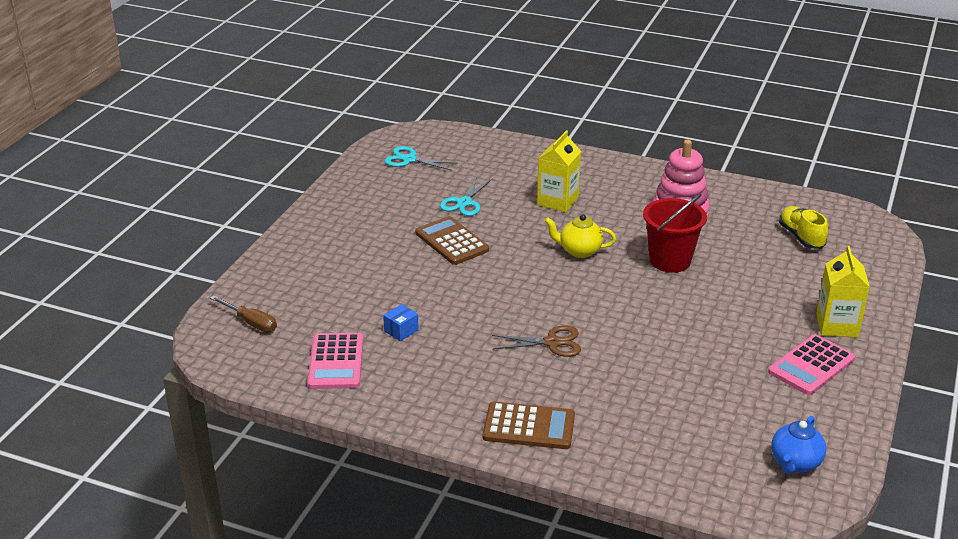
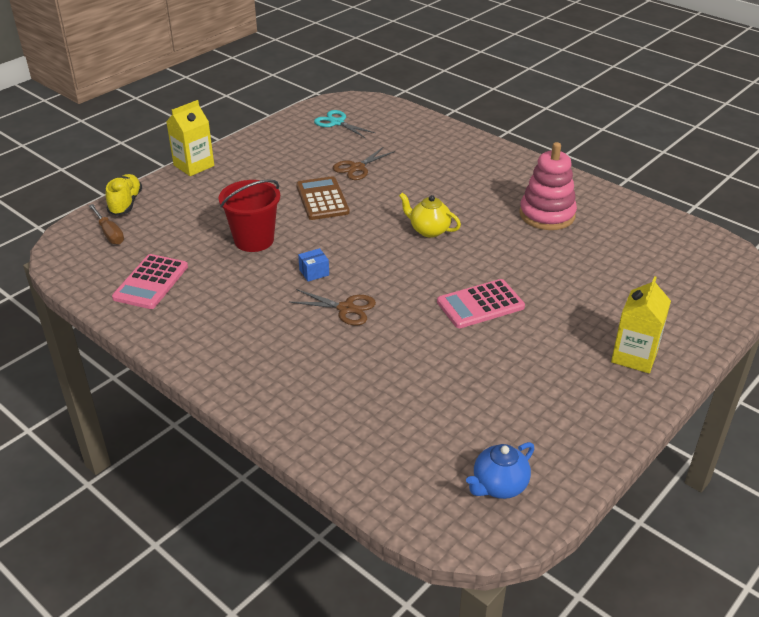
camera: 20 degrees right, 5 degrees up
(401, 331) = (223, 267): blue box -> blue box (314, 272)
(464, 203) = (357, 168): turquoise scissors -> brown scissors
(529, 427) = (270, 381): brown calculator -> none
(557, 201) = (440, 182): yellow carton -> yellow carton (194, 165)
(670, 261) = (507, 257): red bucket -> red bucket (254, 240)
(801, 237) = (653, 261): yellow shoe -> yellow shoe (125, 203)
(811, 365) = (581, 390): pink calculator -> pink calculator (480, 304)

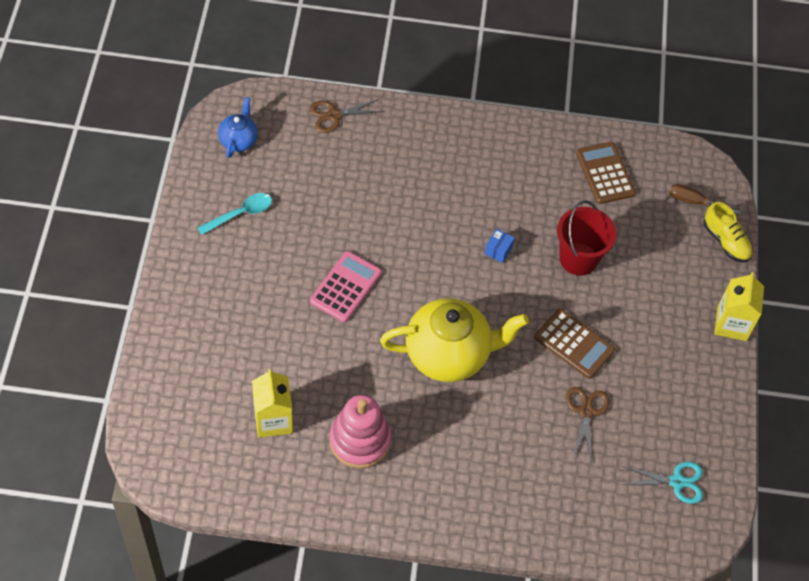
camera: 140 degrees right, 20 degrees up
(151, 282) = (605, 173): pink calculator -> brown calculator
(346, 308) = (442, 227): brown scissors -> brown scissors (334, 115)
(429, 230) = (449, 355): yellow teapot -> yellow teapot, size x2.01
(547, 408) = (240, 214): none -> turquoise spoon
(634, 356) = (201, 296): yellow carton -> yellow carton (273, 420)

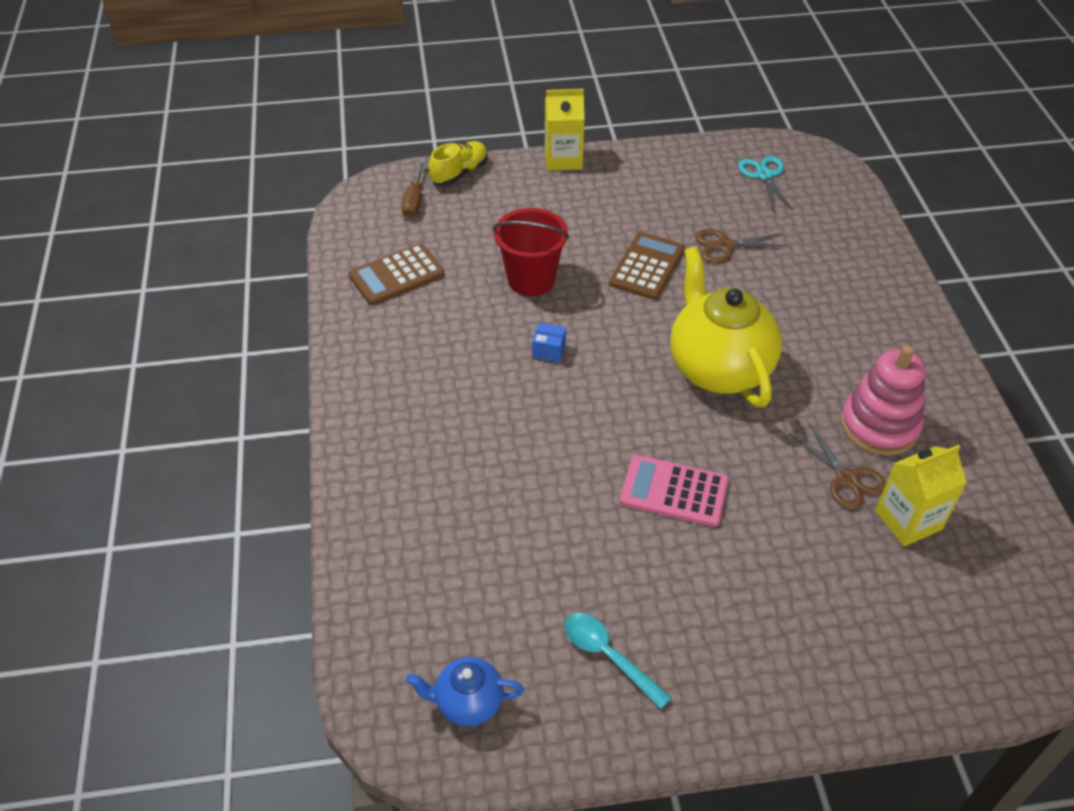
camera: 100 degrees left, 10 degrees down
(334, 115) = (379, 580): brown scissors -> brown scissors (847, 478)

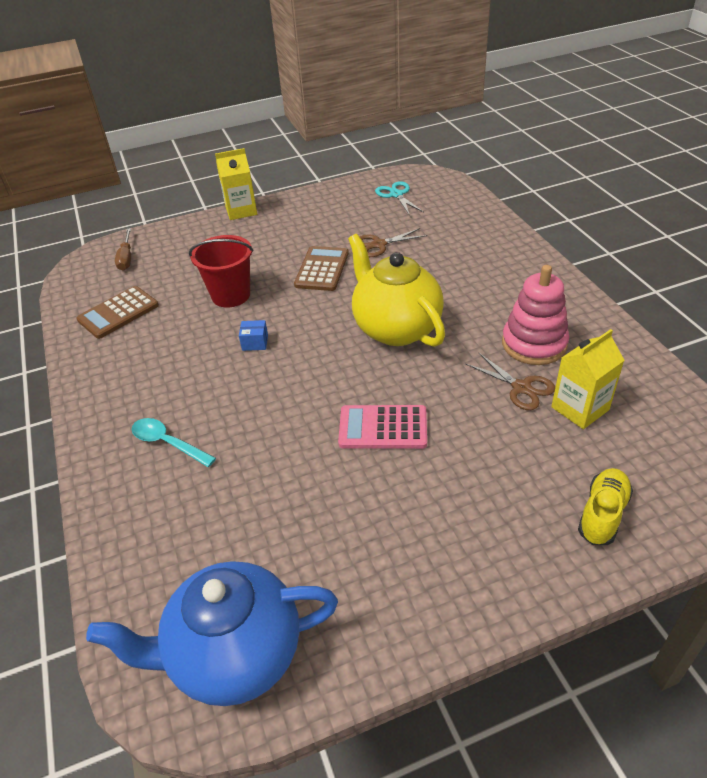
camera: 10 degrees left, 5 degrees down
(459, 173) = (160, 234): yellow shoe -> yellow shoe (602, 514)
(468, 702) = (234, 655): blue teapot -> blue teapot, size x2.01
(608, 656) = (358, 579): turquoise spoon -> turquoise spoon (168, 443)

